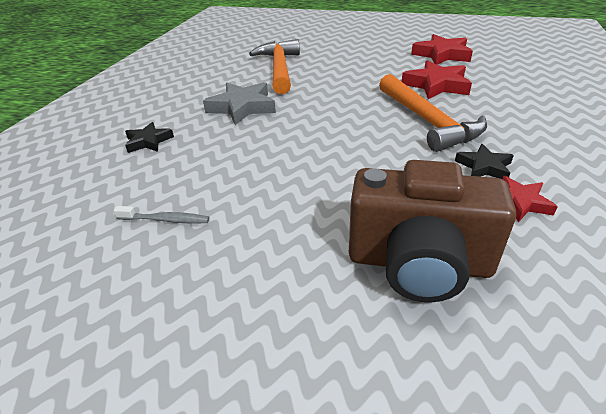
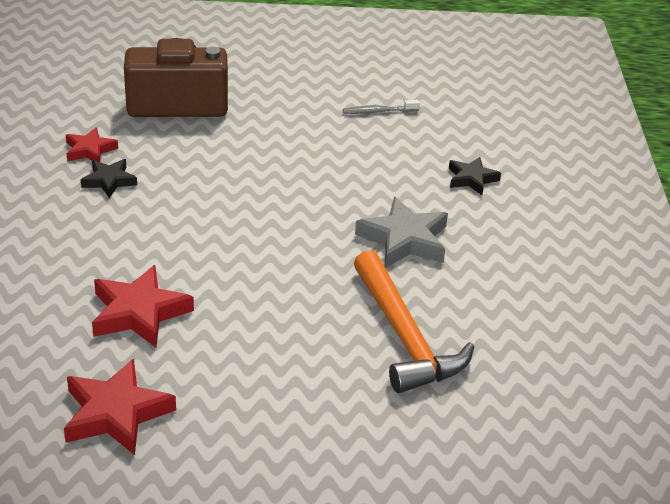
camera: 160 degrees right, 0 degrees up
(427, 121) = (160, 237): orange hammer -> none

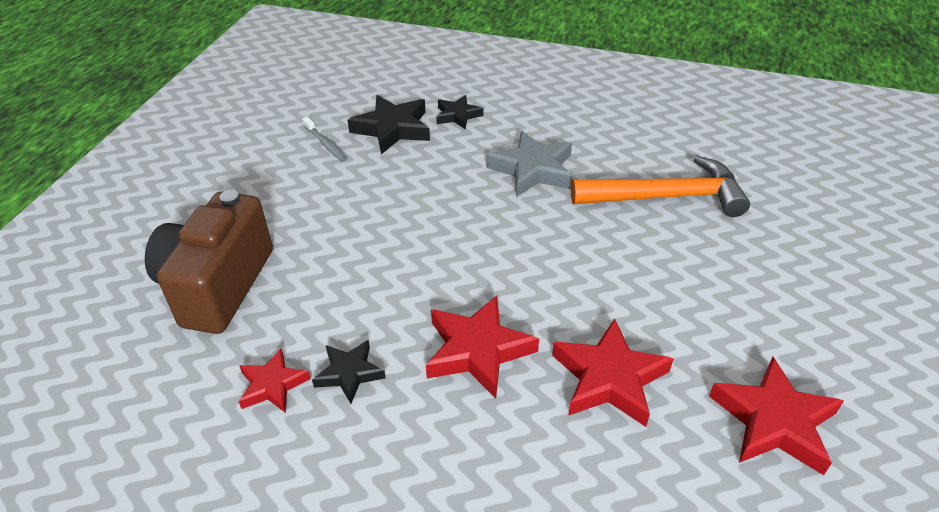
camera: 70 degrees left, 5 degrees up
(149, 238) = (477, 350): none -> red star
(378, 111) = (326, 144): grey toothbrush -> grey toothbrush turned 45 degrees counterclockwise
(424, 143) = (393, 129): none -> black star

